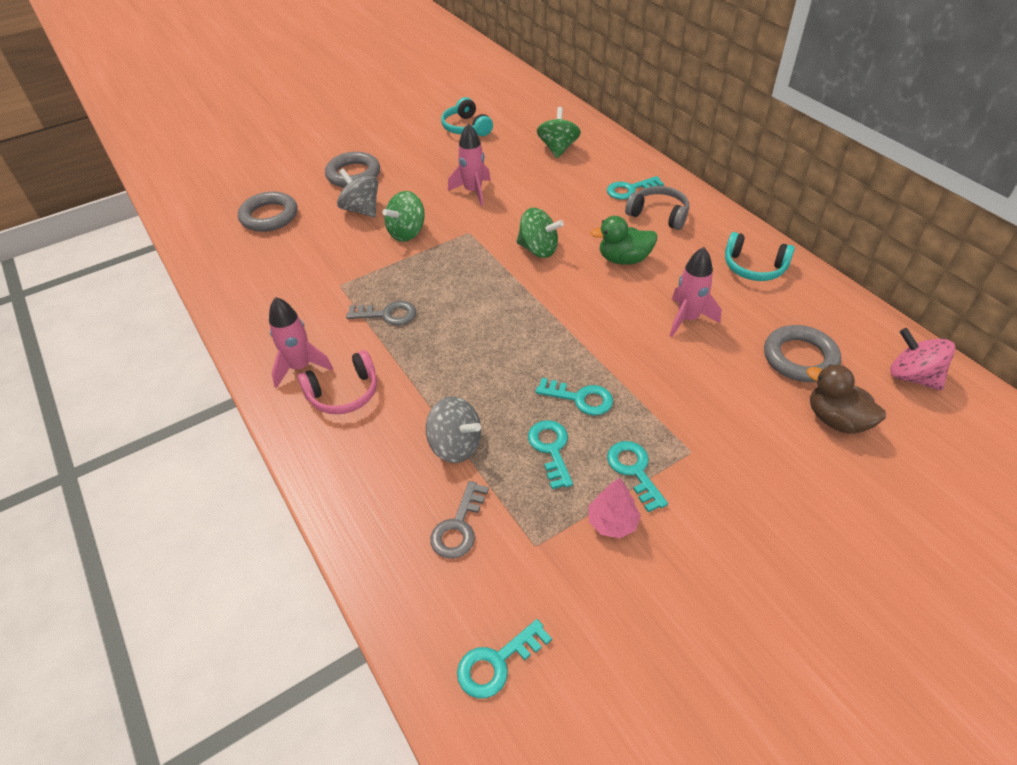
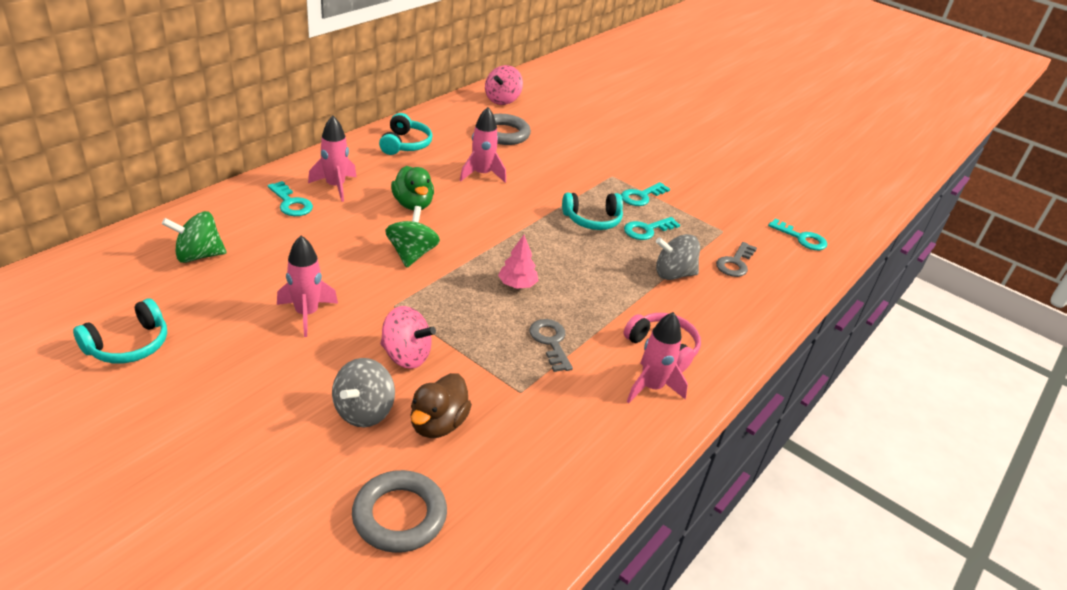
camera: 115 degrees left, 10 degrees down
(353, 174) = (270, 445): grey ring -> none
(407, 233) = (406, 356): green spinning top -> pink spinning top
(455, 445) = (673, 274): grey spinning top -> grey spinning top turned 105 degrees counterclockwise
(459, 527) = (735, 263): grey key -> grey key turned 120 degrees clockwise
(580, 398) = (592, 220): turquoise key -> turquoise headphones
(612, 522) = (685, 203): pink tree -> pink tree (517, 284)
(658, 215) = (335, 186): grey headphones -> pink rocket
(836, 420) = (554, 127): brown duck -> brown duck (438, 424)

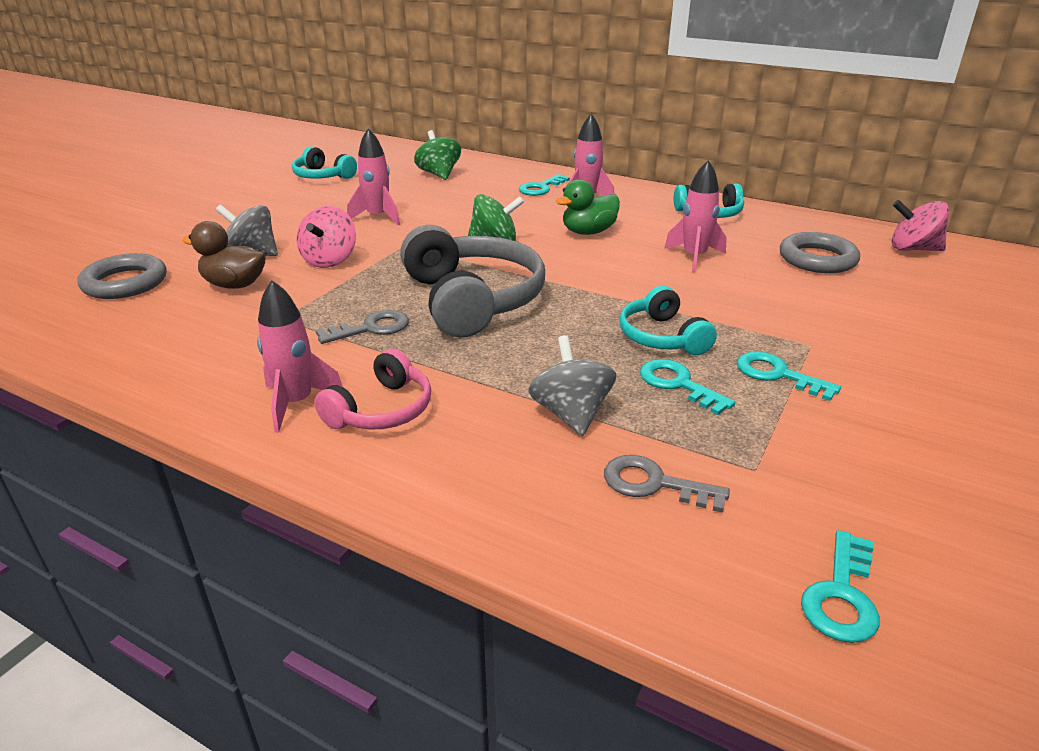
camera: 85 degrees right, 5 degrees down
(517, 284) = (473, 300): pink tree -> grey headphones

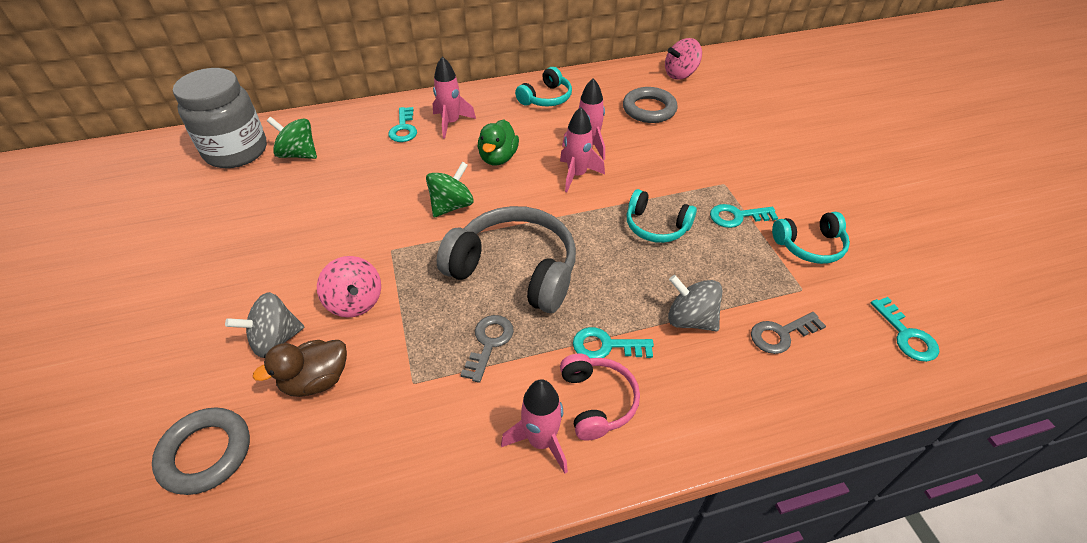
camera: 45 degrees left, 15 degrees up
(322, 176) = (188, 212): turquoise headphones -> turquoise headphones (810, 246)
(378, 217) = (321, 232): pink rocket -> pink rocket (577, 175)
(403, 159) = (236, 151): none -> grey jar
(678, 384) = (707, 257): turquoise key -> turquoise key (606, 346)

